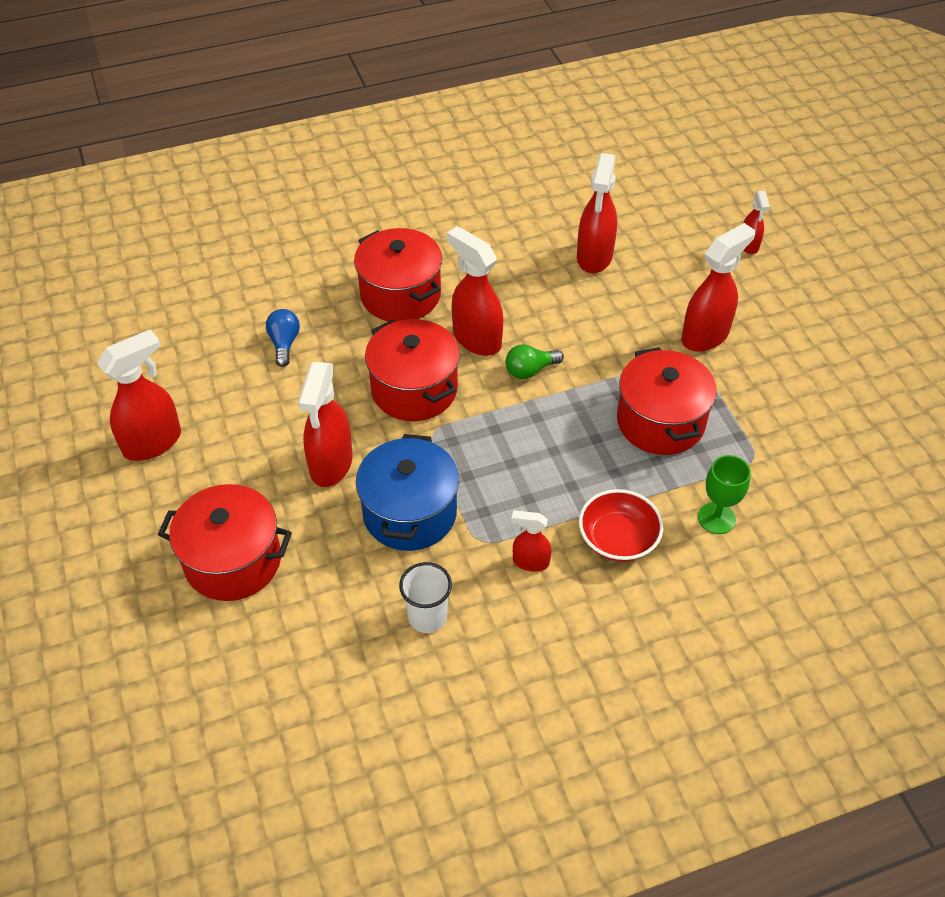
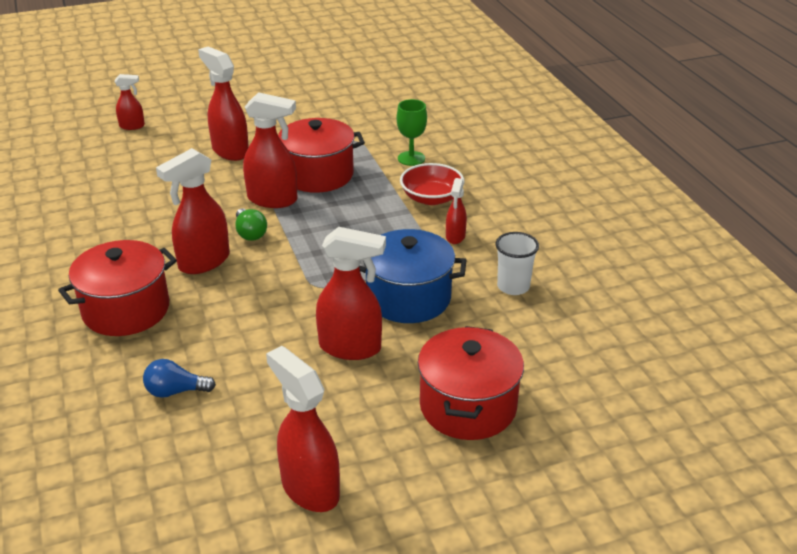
camera: 90 degrees left, 15 degrees down
(414, 389) = (261, 298): red pot -> none
(594, 257) = (116, 197): red spray bottle -> red spray bottle (273, 200)

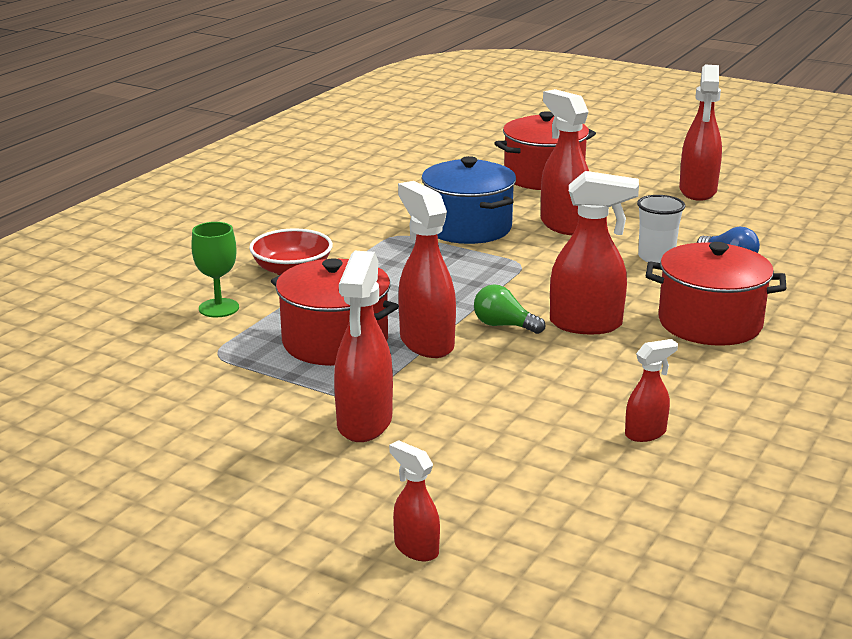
camera: 130 degrees left, 10 degrees down
(250, 233) = (503, 325): green light bulb -> green light bulb turned 90 degrees counterclockwise
(455, 237) = (346, 240): red spray bottle -> red spray bottle (646, 433)
(513, 286) = (384, 201): white cup -> white cup (656, 257)

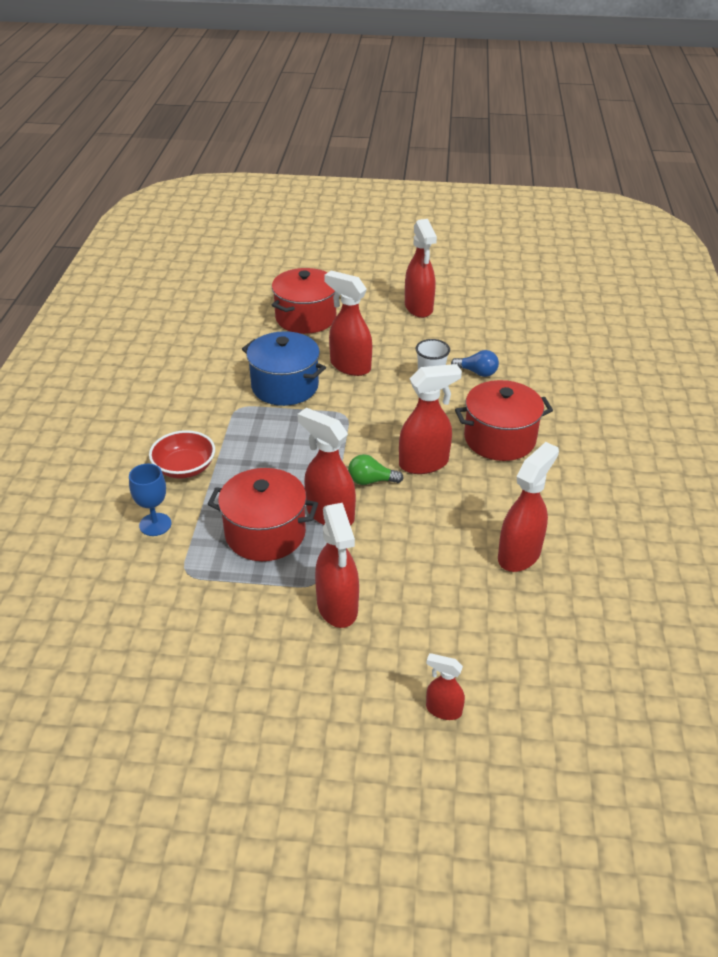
camera: 25 degrees left, 15 degrees up
(219, 308) = (155, 524): green goblet -> blue goblet
(646, 433) = (519, 554): red spray bottle -> red spray bottle, size x1.82

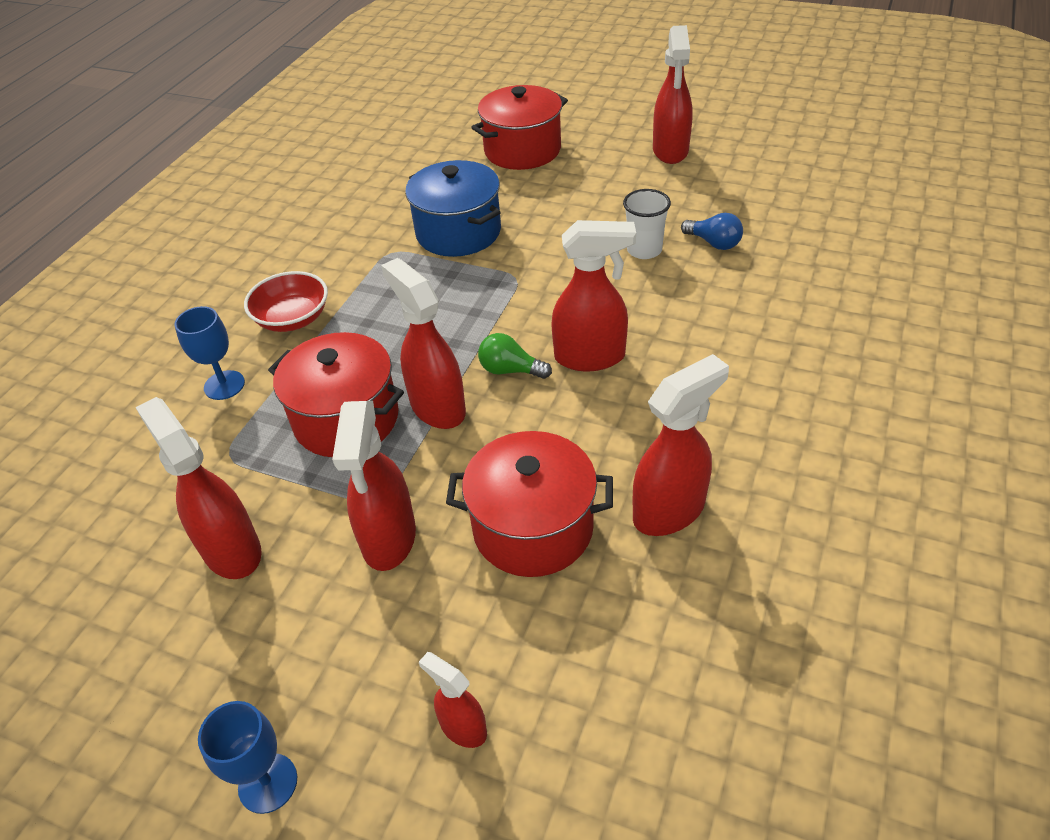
camera: 20 degrees right, 5 degrees up
(329, 771) = (268, 783): none -> blue goblet
(350, 366) = (550, 216): red spray bottle -> red spray bottle (231, 550)
(499, 439) = (708, 338): red pot -> red pot (533, 528)

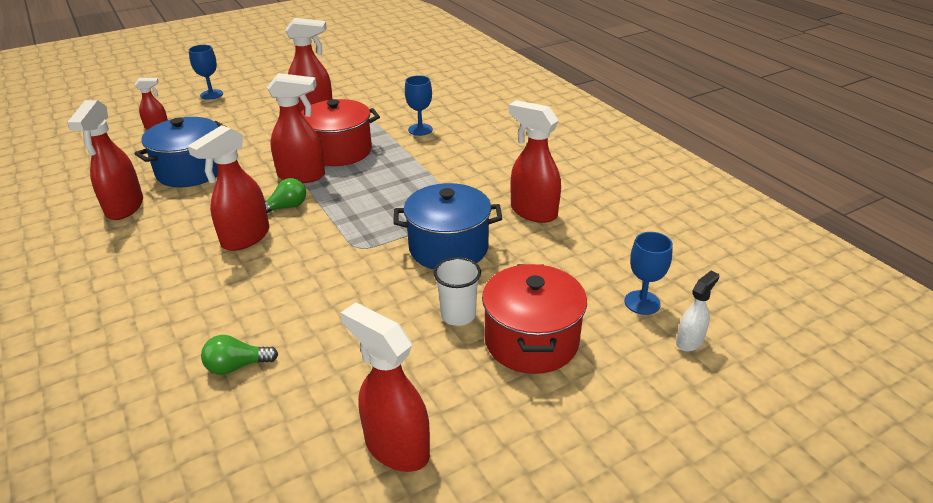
camera: 125 degrees right, 10 degrees down
(292, 318) = (446, 160): red bowl -> none
(389, 539) = (253, 139): red spray bottle -> red spray bottle (533, 212)
(429, 130) = (642, 302): none -> blue goblet
(451, 104) = (690, 341): none -> white spray bottle
(533, 528) = (191, 171): red pot -> blue pot
(644, 250) = (291, 322): white cup -> white cup (458, 315)
(714, 243) = (237, 366): blue light bulb -> green light bulb

